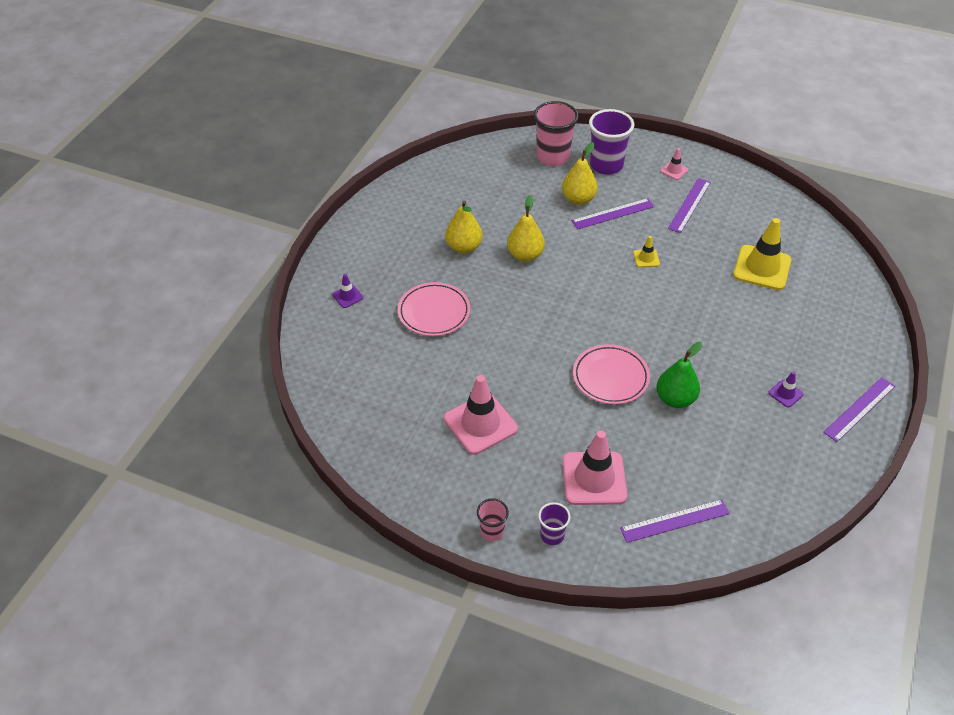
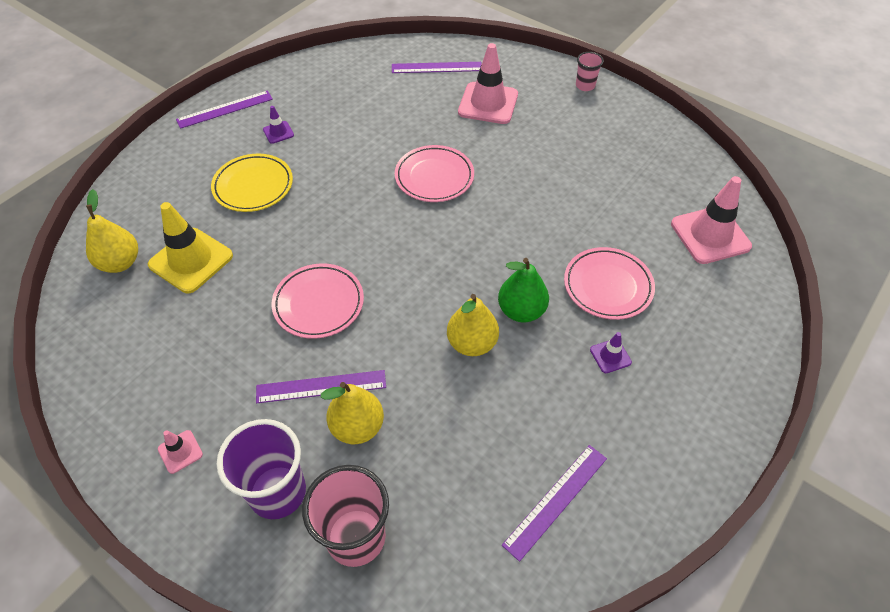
camera: 165 degrees left, 5 degrees up
(347, 296) = (718, 331): purple traffic cone -> purple traffic cone (610, 356)
(463, 247) = (552, 376): yellow pear -> yellow pear (120, 263)
(480, 424) = (577, 161): pink traffic cone -> pink traffic cone (710, 235)
(552, 535) = (537, 75): purple cup -> none
(646, 258) = (318, 303): yellow traffic cone -> pink plate
(675, 399) = (383, 147): green pear -> green pear (521, 311)
(689, 205) = (206, 376): purple ruler -> purple ruler (556, 500)
(764, 335) = (253, 186): none -> yellow plate

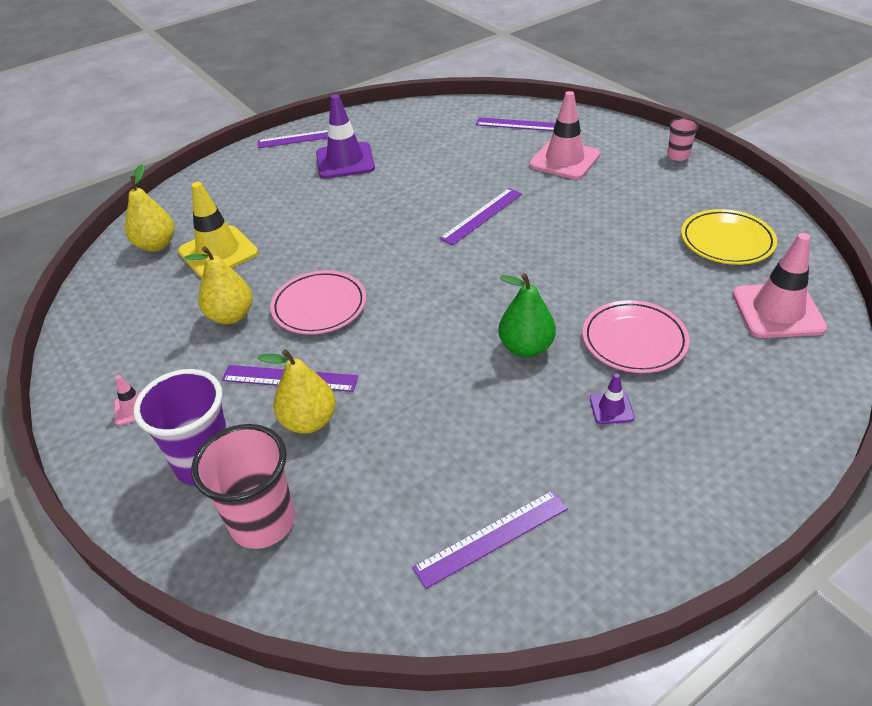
camera: 20 degrees right, 10 degrees down
(253, 186) = (302, 201): yellow plate -> yellow plate (726, 241)
(278, 132) = (345, 161): purple traffic cone -> purple traffic cone, size x2.14
(434, 177) = (482, 216): pink plate -> purple ruler
(472, 343) = (460, 368): yellow pear -> yellow pear (231, 316)

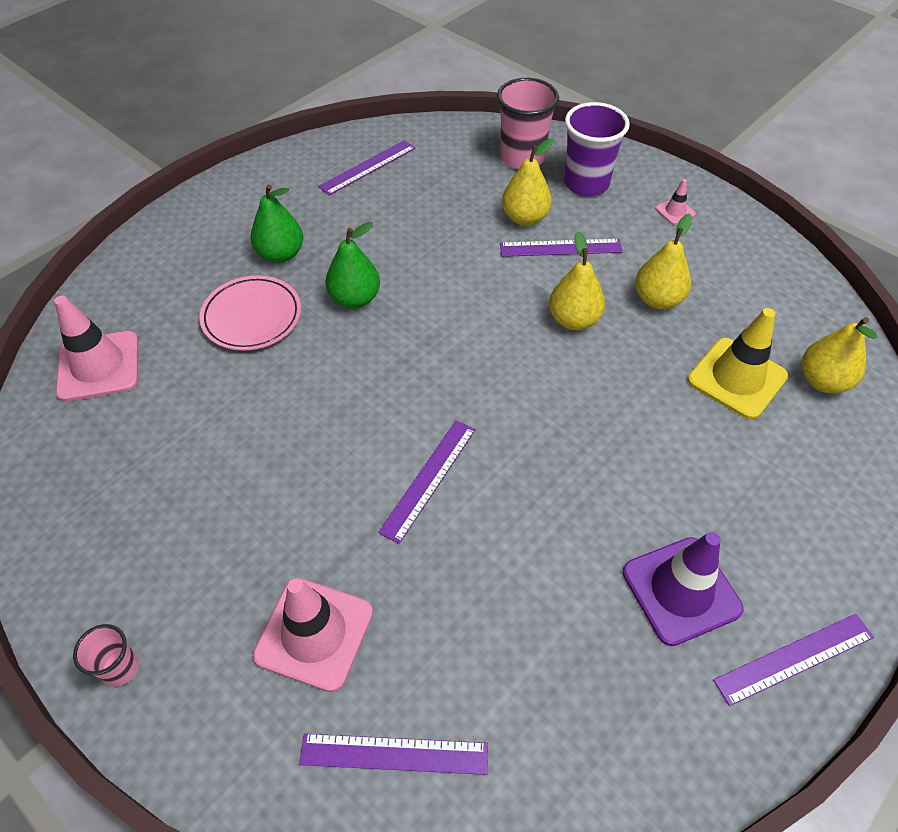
camera: 165 degrees right, 10 degrees up
(319, 306) = (573, 320): pink plate -> yellow pear
(611, 408) = (281, 254): purple traffic cone -> green pear
(726, 241) = (113, 465): yellow plate -> none

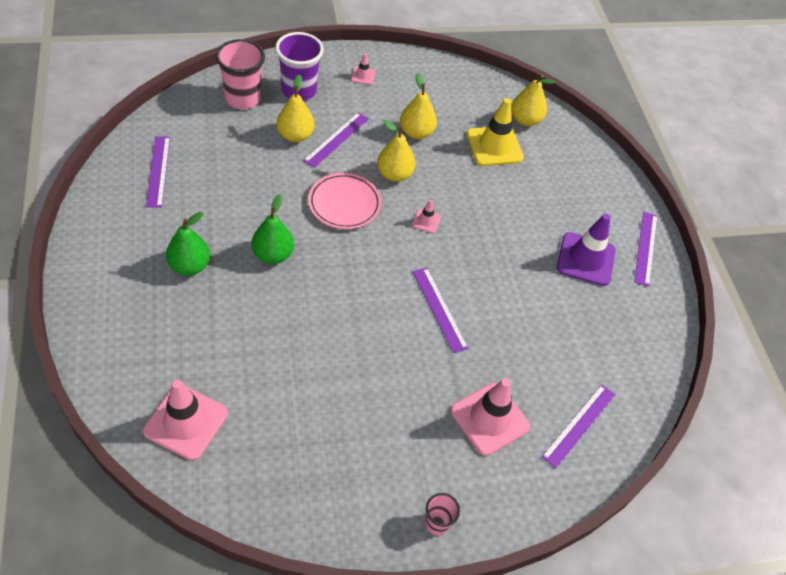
camera: 60 degrees left, 0 degrees up
(252, 317) = (231, 314): pink plate -> pink plate (344, 204)
(542, 387) = (426, 221): none -> pink traffic cone

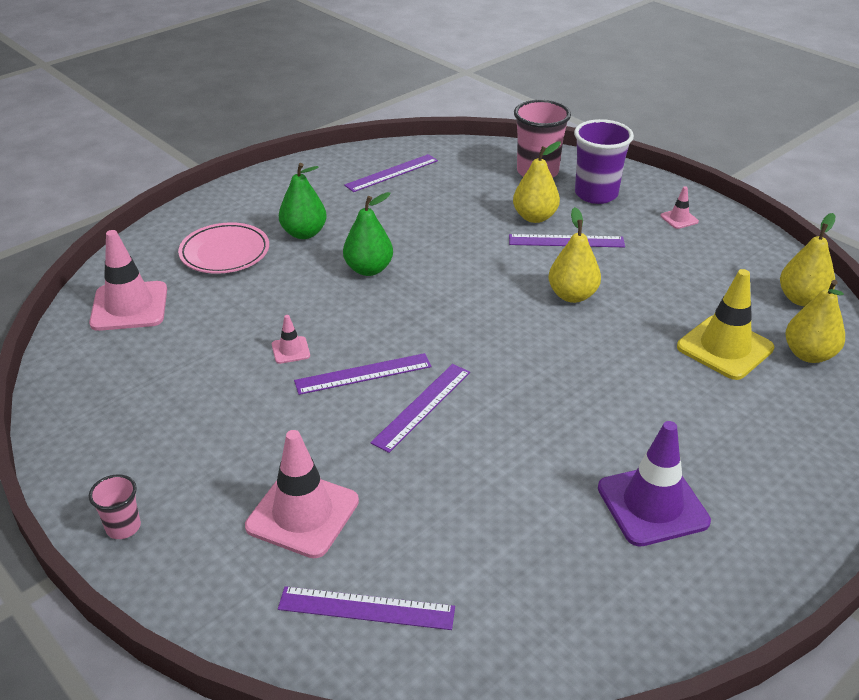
camera: 65 degrees right, 15 degrees down
(344, 204) = (487, 282): pink plate -> pink plate (225, 253)
(416, 132) = (655, 284): yellow pear -> yellow pear (801, 299)
(426, 221) = (536, 344): pink traffic cone -> pink traffic cone (290, 350)
(645, 248) = (757, 564): purple ruler -> purple ruler (363, 374)

